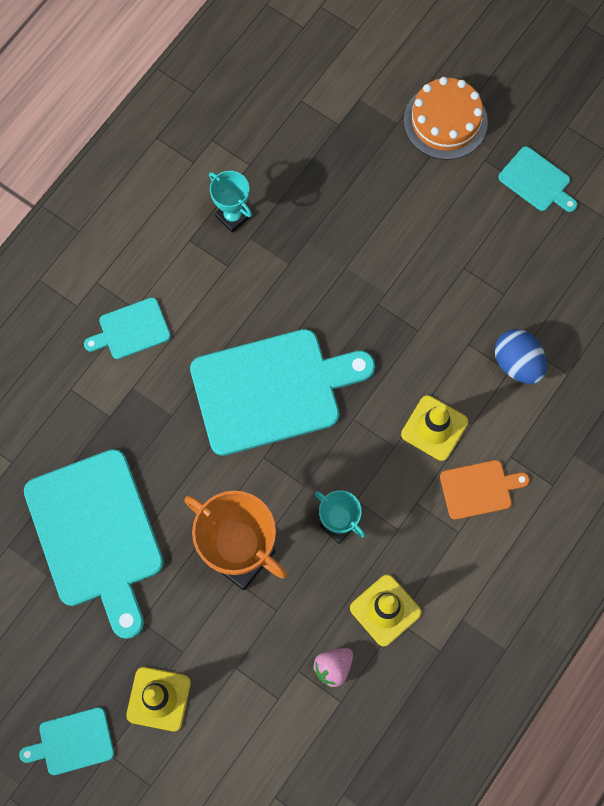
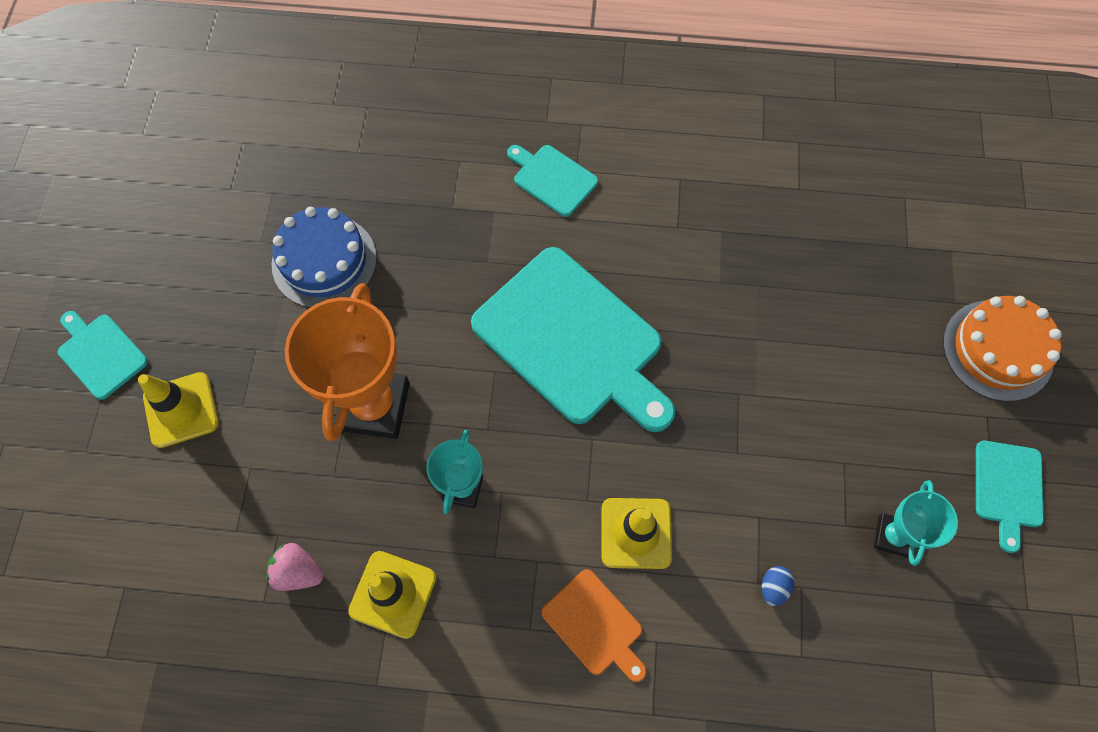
camera: 60 degrees right, 5 degrees down
(96, 535) = (324, 261): turquoise cutting board -> blue cake
(232, 216) = (732, 203): turquoise trophy -> turquoise trophy (893, 536)
(517, 363) = (773, 587): blue egg -> blue egg, size x0.50

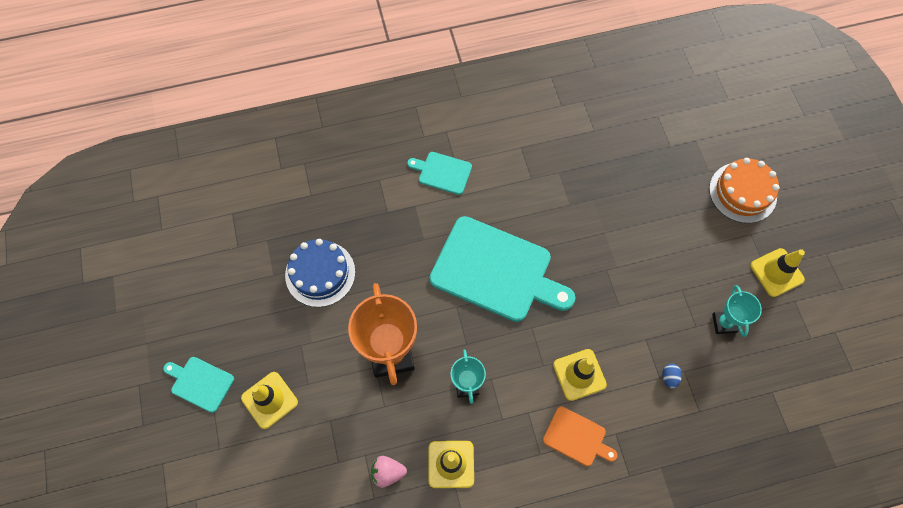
camera: 20 degrees left, 0 degrees up
(1008, 488) = (776, 272): turquoise cutting board -> yellow traffic cone

